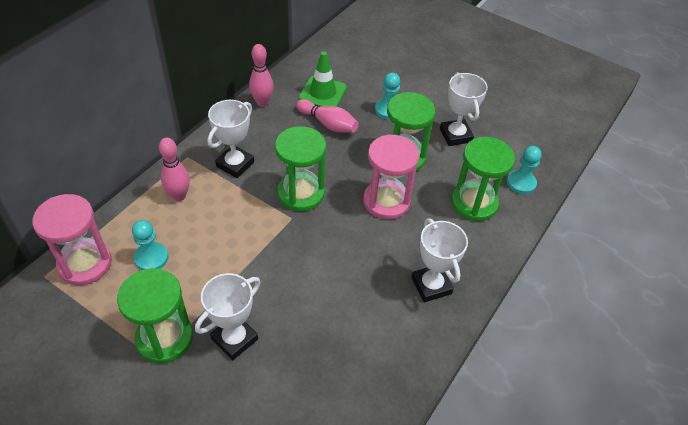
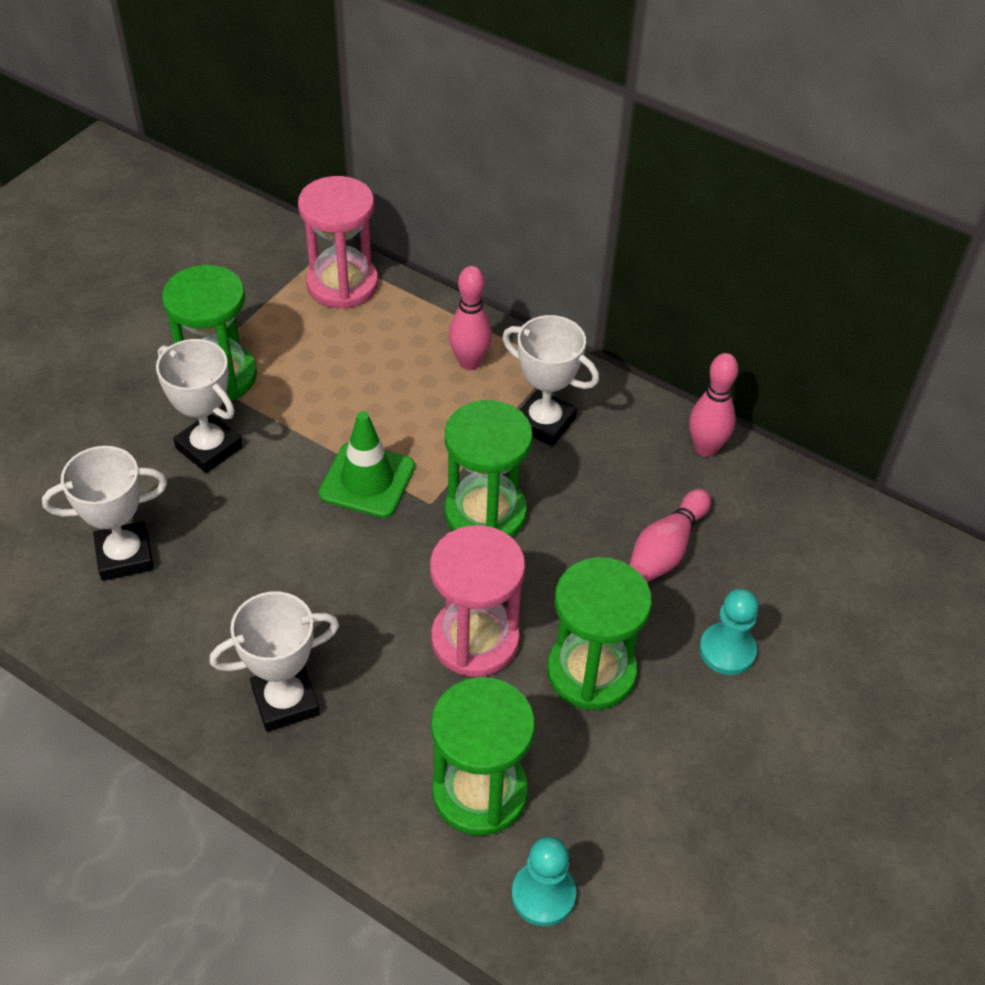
camera: 90 degrees right, 0 degrees up
(151, 258) = (351, 347): turquoise pawn -> none
(322, 93) = (754, 539): green traffic cone -> green traffic cone (367, 480)
(455, 135) = (672, 775): white trophy -> white trophy (125, 556)

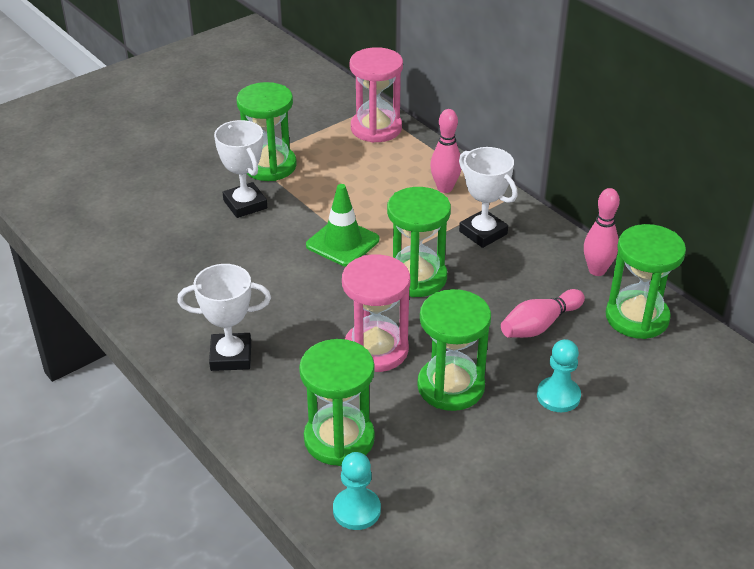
camera: 20 degrees right, 10 degrees down
(125, 556) = (164, 253): white trophy -> none
(778, 508) = (637, 317): none -> green hourglass

